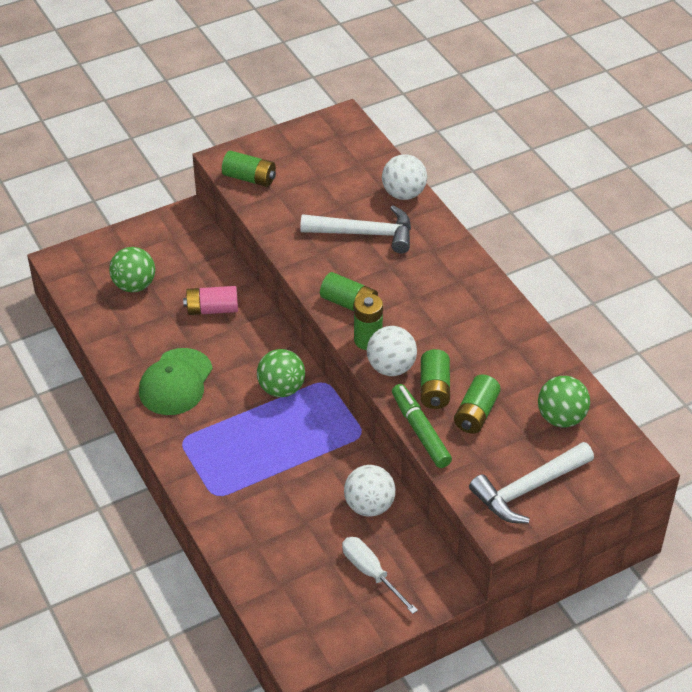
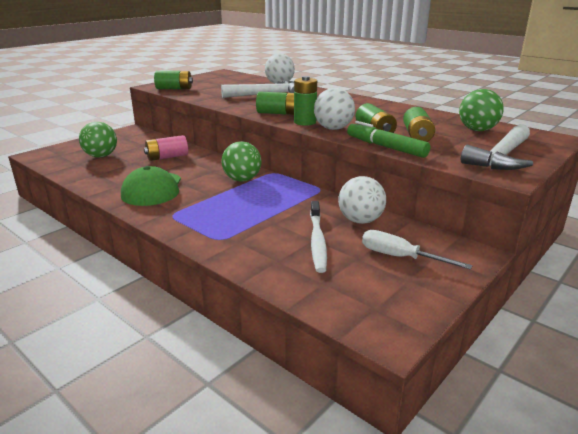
camera: 20 degrees left, 20 degrees down
(307, 526) = (317, 241): none -> white toothbrush

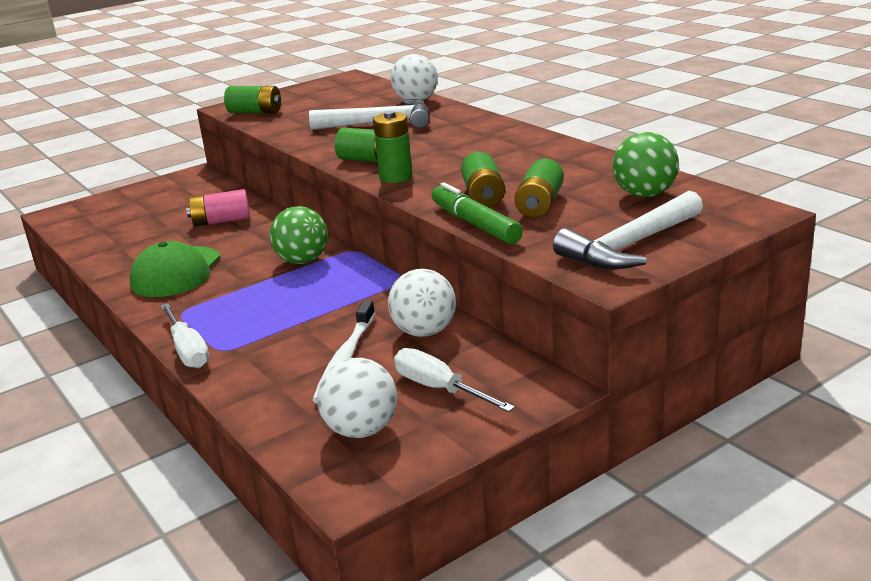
camera: 15 degrees right, 0 degrees up
(101, 156) = (135, 218): green ball -> none
(193, 240) = (188, 350): none -> white screwdriver
(333, 128) = (427, 189): white ball -> white ball (361, 430)

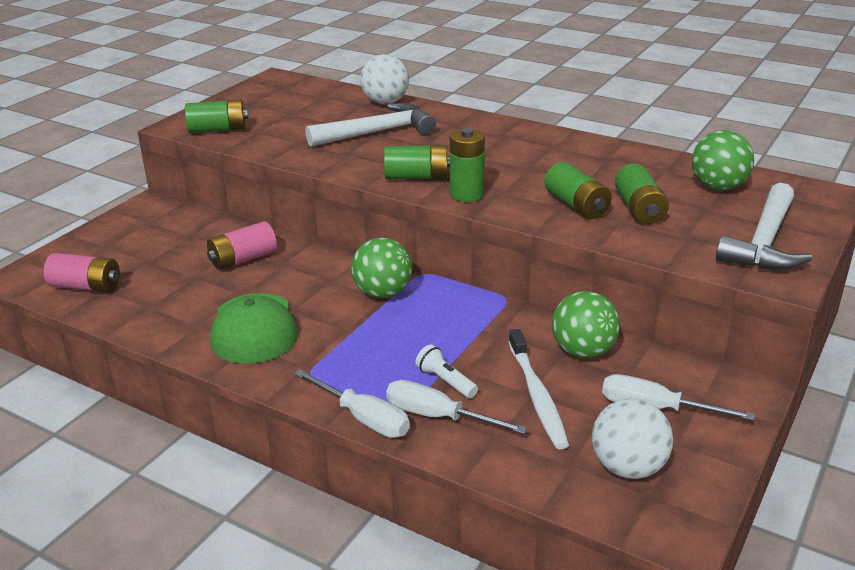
camera: 25 degrees left, 5 degrees up
(91, 226) = (86, 286): none -> pink battery
(246, 360) = (438, 416): none -> white screwdriver
(281, 335) = (445, 381): none -> white flashlight
(424, 332) = (583, 351): white ball -> green ball
(475, 224) = (604, 238): green marker -> none

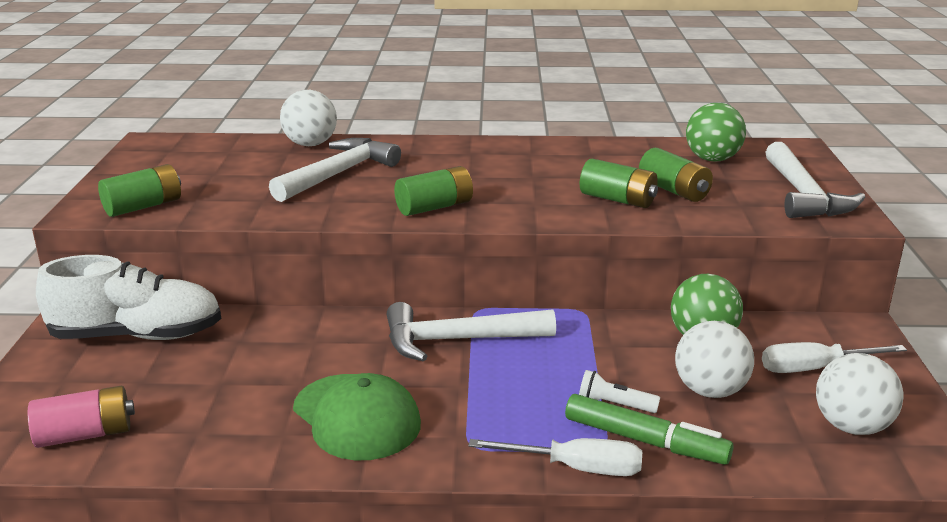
camera: 30 degrees left, 5 degrees down
(176, 227) = (137, 335): none -> white shoe
(243, 259) = (262, 348): pink battery -> none
(383, 293) = (458, 340): green ball -> white hammer
(438, 416) = (644, 440): white screwdriver -> green marker
(466, 194) = (505, 212): green battery -> none
(537, 396) = (710, 390): white toothbrush -> white ball

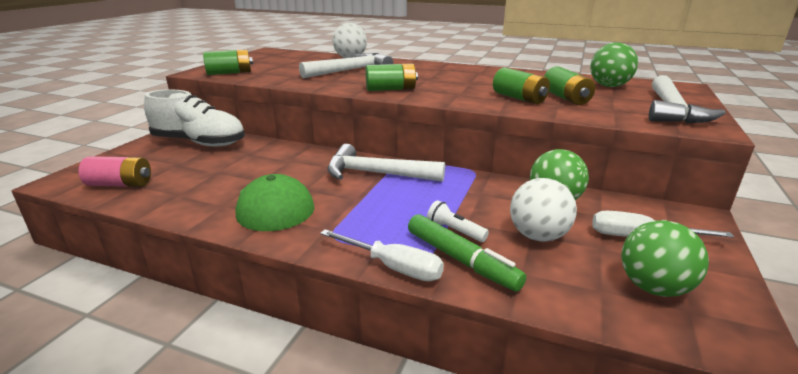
camera: 20 degrees right, 0 degrees up
(851, 426) = (653, 287): white ball -> green ball

